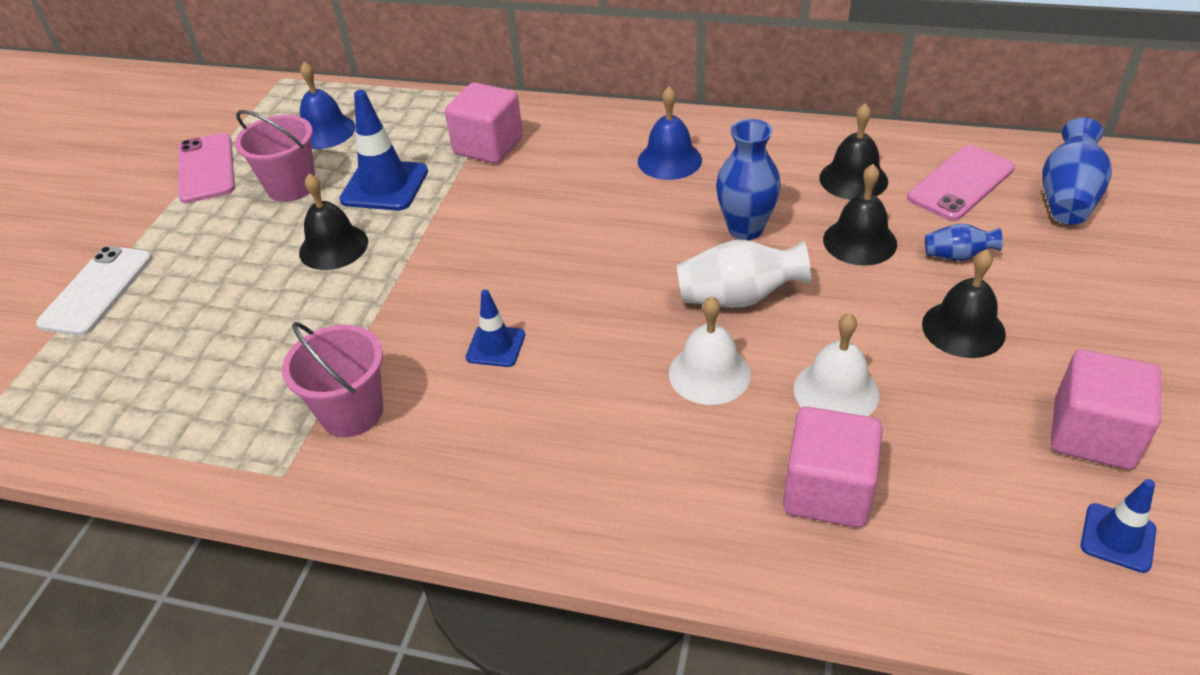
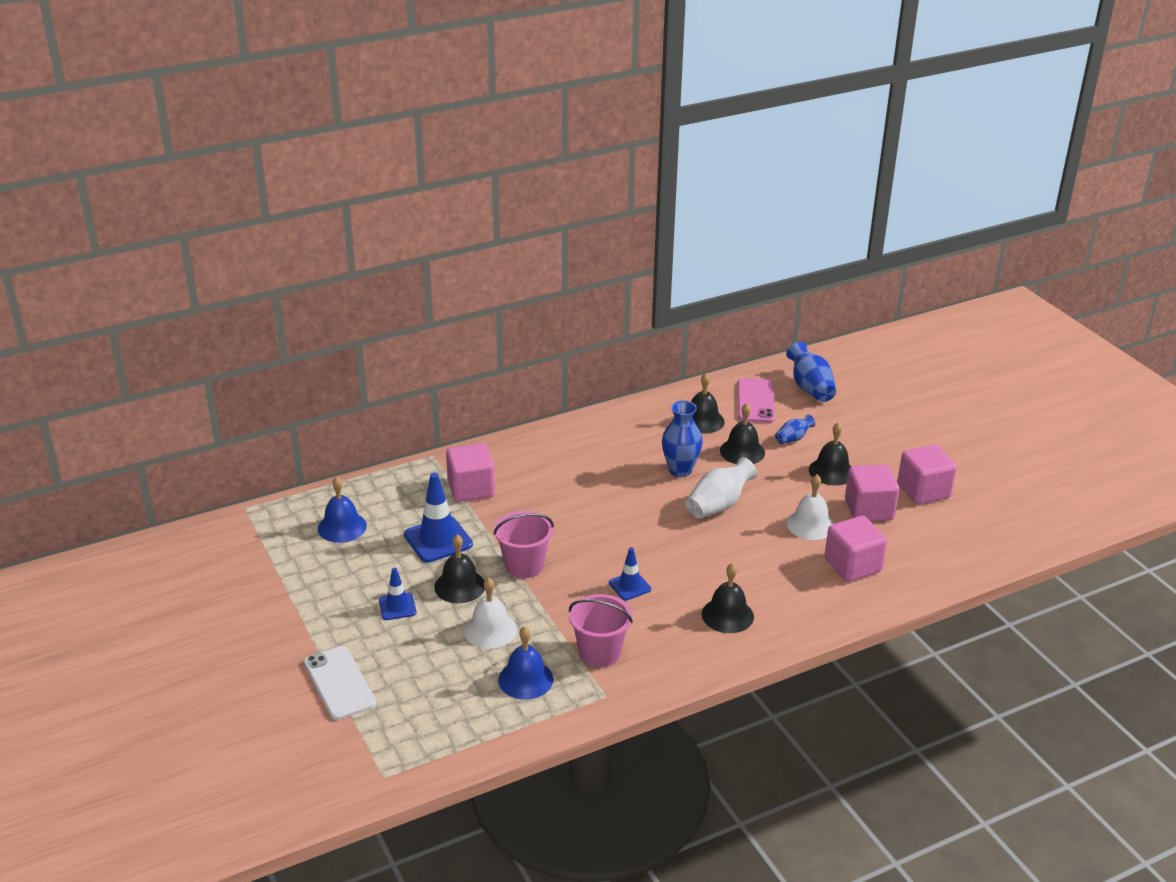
camera: 45 degrees left, 10 degrees down
(206, 168) = (290, 585): pink phone -> none
(291, 186) = (374, 568): pink bucket -> pink bucket (524, 565)
(558, 458) = (727, 615): none -> black bell
(669, 160) = (592, 451): blue bell -> blue bell (525, 679)
(709, 373) = (748, 545): white bell -> white bell (490, 630)
(958, 416) = (869, 509): none -> pink cube
(1117, 538) = (968, 525): blue traffic cone -> blue traffic cone (397, 607)

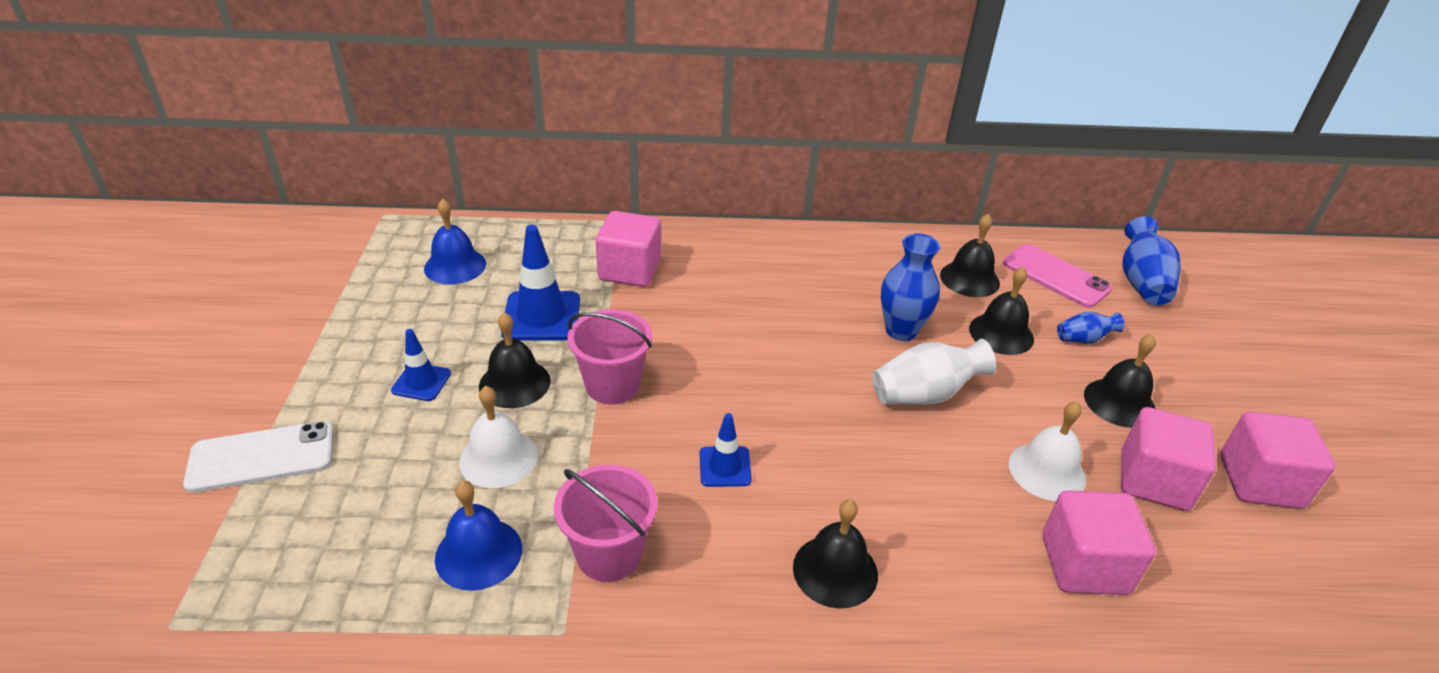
camera: 25 degrees right, 5 degrees up
(339, 683) = (262, 457): white phone -> white phone turned 75 degrees clockwise
(755, 401) = (1056, 276): pink phone -> pink phone turned 75 degrees counterclockwise

